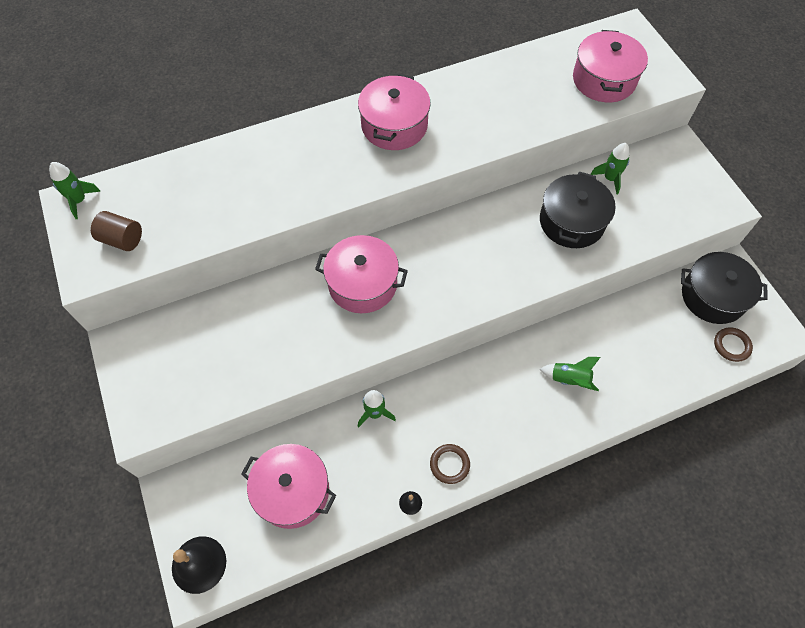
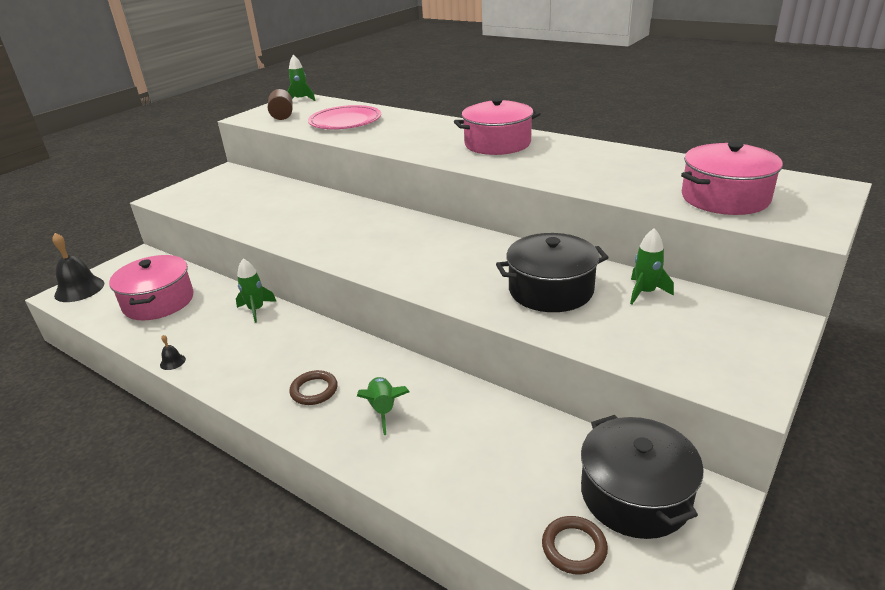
camera: 60 degrees right, 30 degrees down
(210, 196) = (345, 121): none -> pink plate
(362, 284) = (353, 222): pink pot -> none
(449, 464) = (225, 368): brown ring -> brown ring (314, 390)

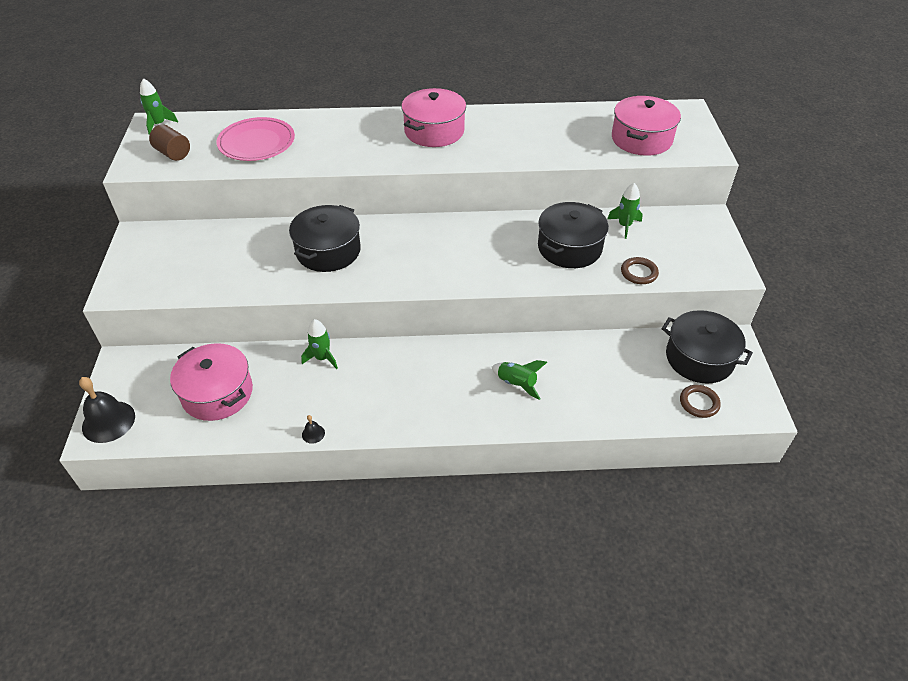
camera: 40 degrees left, 15 degrees up
(314, 390) = (454, 396): brown ring -> brown ring (639, 273)
(327, 219) = (328, 251): none -> black pot

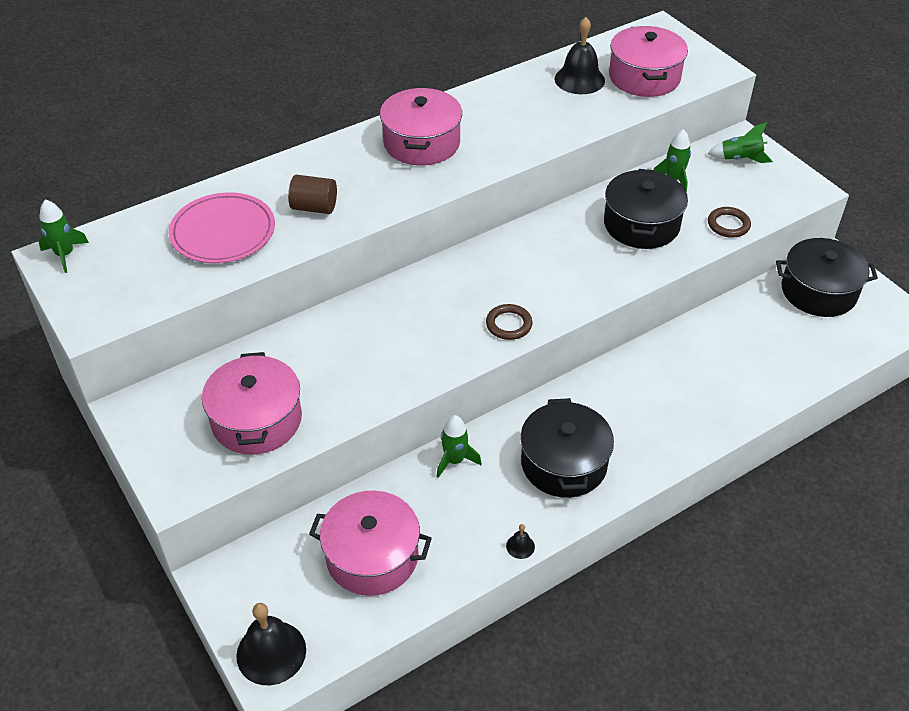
camera: 30 degrees left, 0 degrees up
(173, 153) = (127, 285): brown cylinder -> brown cylinder (314, 207)
(198, 270) = (256, 420): none -> pink pot
(328, 251) = (391, 332): black pot -> black pot (563, 463)
(516, 383) = (677, 394): green rocket -> green rocket (740, 159)
(589, 126) = (579, 79): none -> black bell
(699, 403) = (852, 336): brown ring -> brown ring (508, 324)

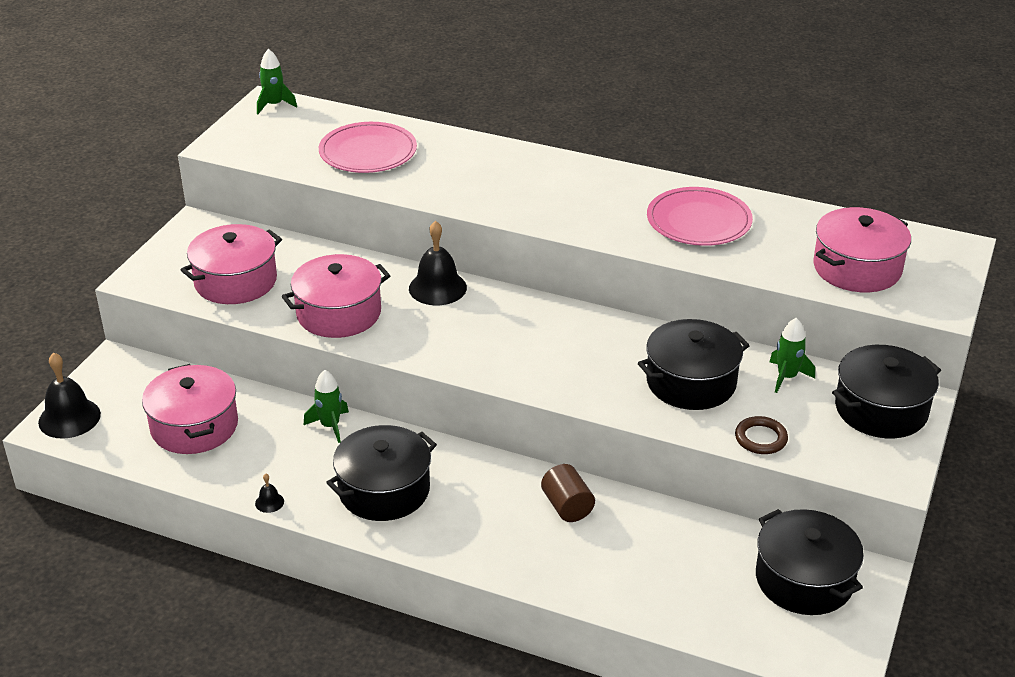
camera: 55 degrees right, 10 degrees down
(314, 207) = (442, 177): brown cylinder -> brown cylinder (567, 506)
(422, 143) = (588, 190): pink pot -> pink pot (339, 313)
(508, 324) = (465, 358): brown ring -> none
(520, 113) = (698, 221): none -> pink plate
(579, 79) = (797, 233): black bell -> black bell (437, 288)
(740, 159) = (881, 409): green rocket -> black pot

